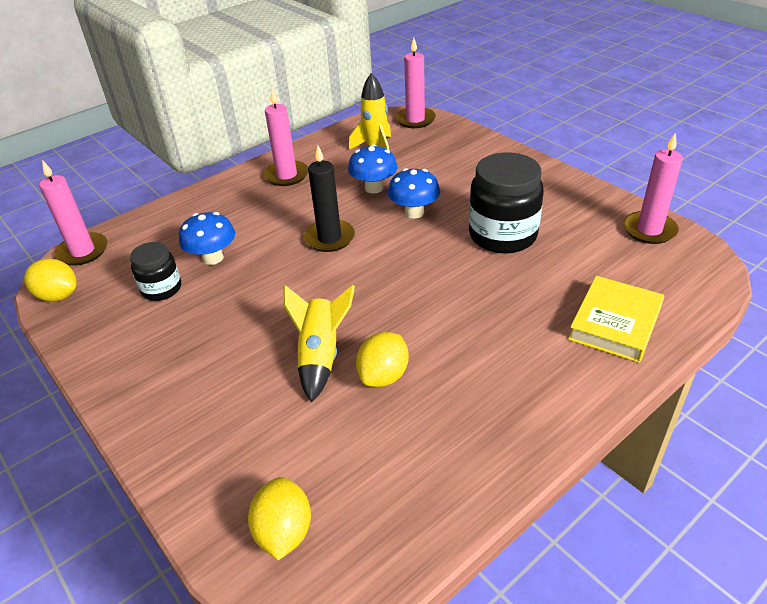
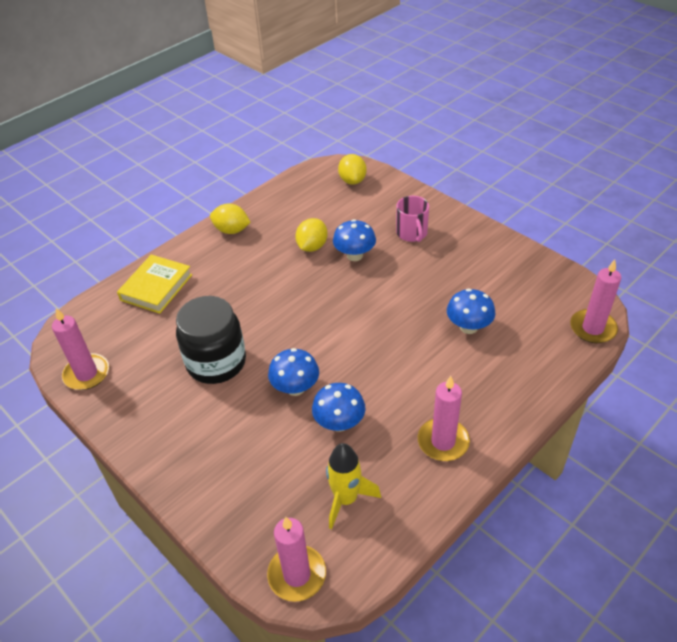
camera: 175 degrees right, 5 degrees up
(58, 296) = (574, 286): yellow lemon -> yellow lemon (232, 230)
(161, 289) = (494, 296): black jar -> none
(220, 389) = (412, 233): none -> pink mug
(320, 356) = (354, 255): yellow rocket -> blue mushroom
(329, 238) = (371, 352): black candle -> none

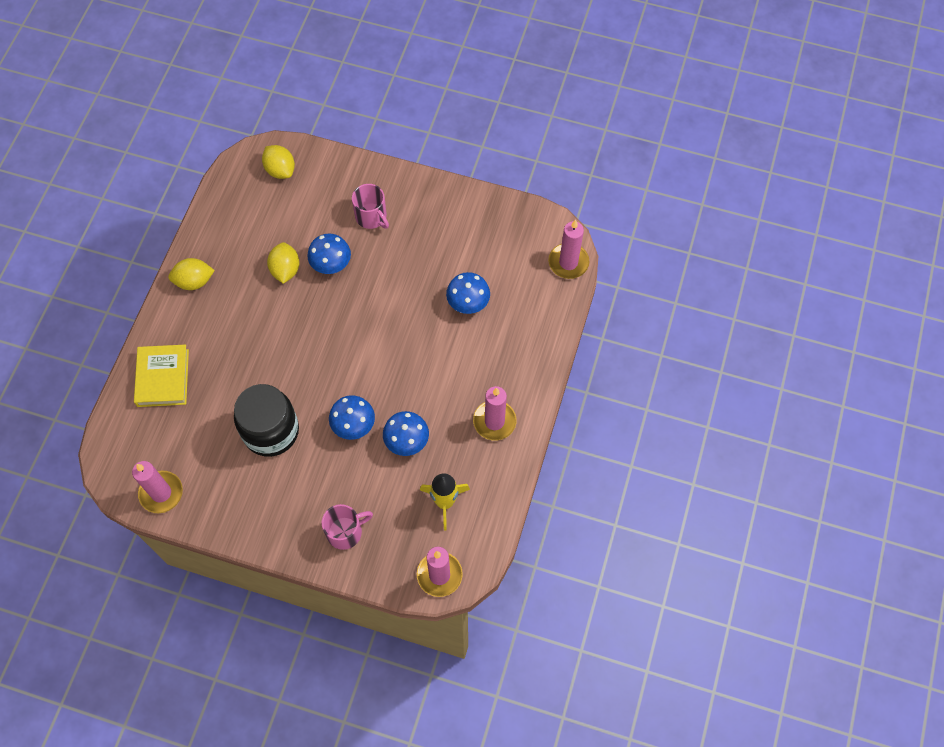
camera: 30 degrees left, 20 degrees up
(226, 482) = (345, 532): none -> pink mug

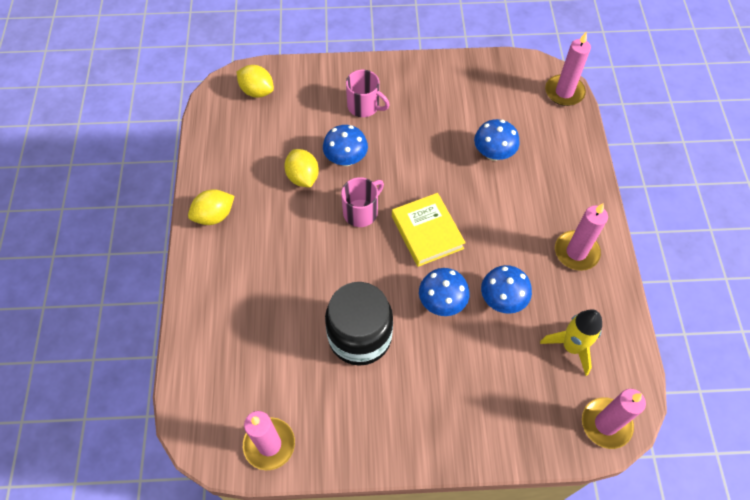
camera: 20 degrees left, 5 degrees down
(163, 378) = (220, 321): yellow book -> yellow book (427, 232)
(345, 532) = (487, 414): pink mug -> pink mug (361, 212)

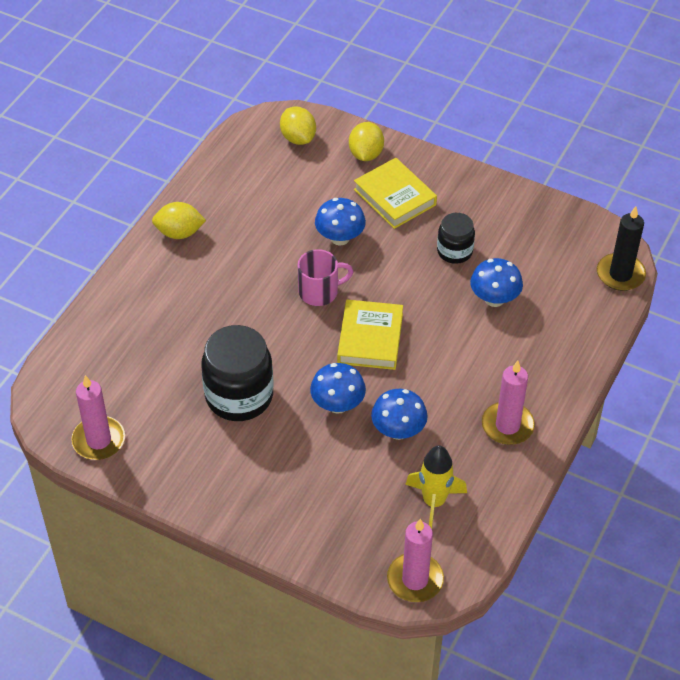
camera: 30 degrees right, 10 degrees down
(303, 177) = (286, 236): yellow lemon -> yellow lemon (366, 154)
(364, 106) = (395, 197): pink mug -> yellow book
(438, 129) = (454, 251): none -> black jar
(564, 92) = (620, 274): pink candle -> black candle

